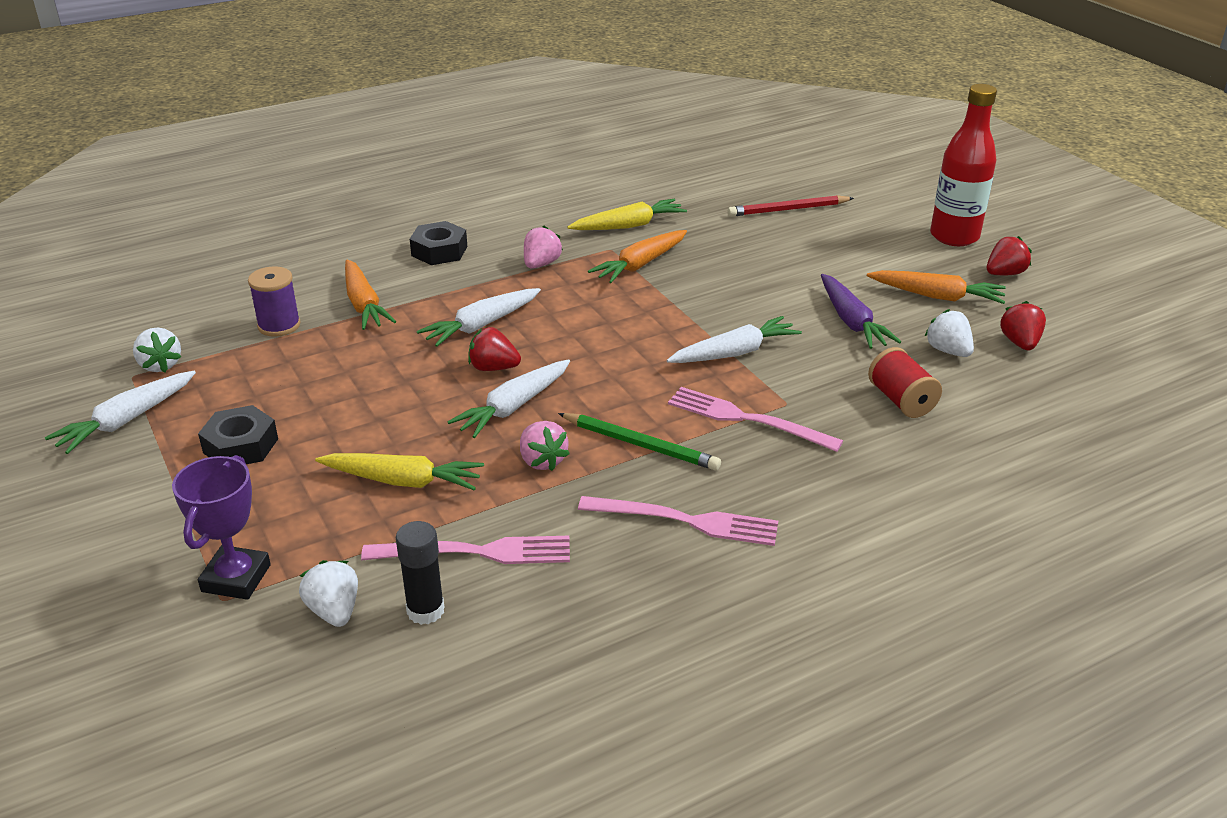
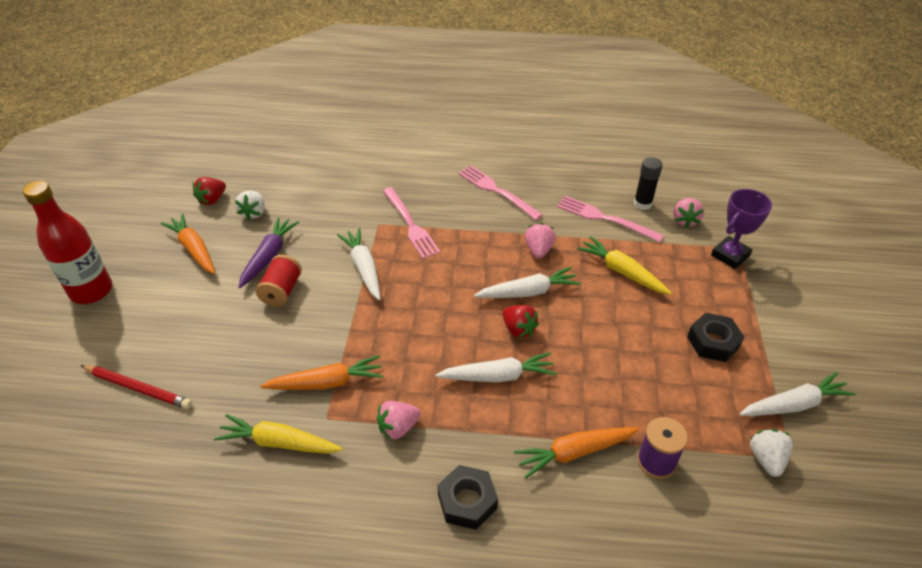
camera: 145 degrees left, 10 degrees up
(334, 611) = (685, 220): white strawberry -> pink strawberry
(364, 304) = (574, 453): orange carrot -> orange carrot turned 120 degrees counterclockwise
(640, 445) = (479, 236): green pencil -> none
(734, 353) = (363, 268): white carrot -> white carrot turned 60 degrees clockwise
(901, 400) = (323, 199): red spool -> red spool (281, 291)
(1004, 274) = (127, 245): red strawberry -> none

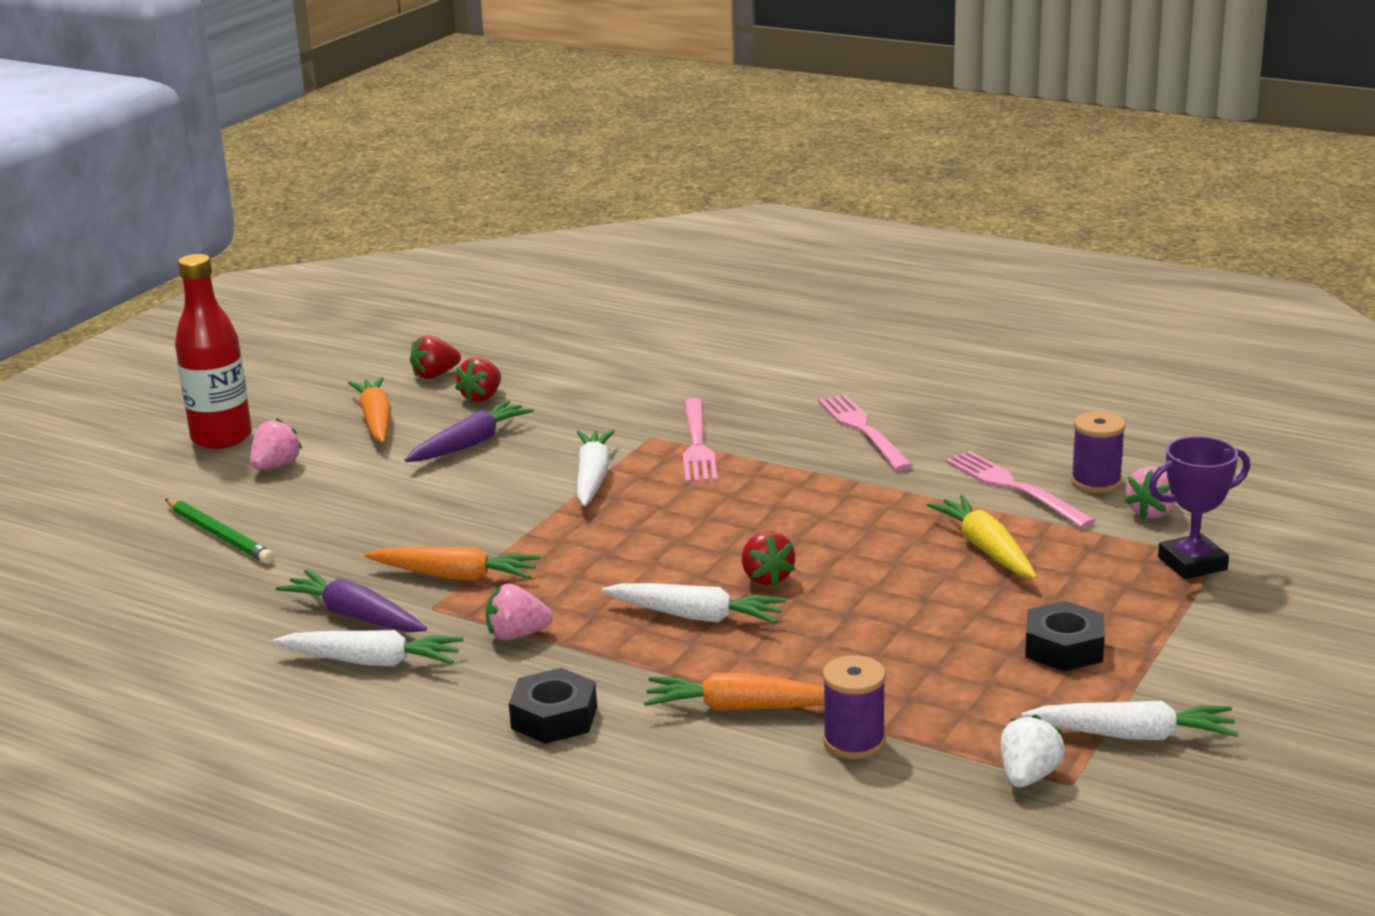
camera: 25 degrees right, 20 degrees down
(138, 388) = (219, 535): red pencil -> green pencil
(254, 213) = (482, 397): white strawberry -> red strawberry
(279, 443) = (355, 616): yellow carrot -> purple carrot
(281, 291) = (462, 480): red spool -> none
(528, 292) = (816, 543): white carrot -> white carrot (372, 661)
(538, 250) = (872, 503): pink strawberry -> pink strawberry (276, 466)
(642, 204) = (1096, 482): black glue stick -> purple spool

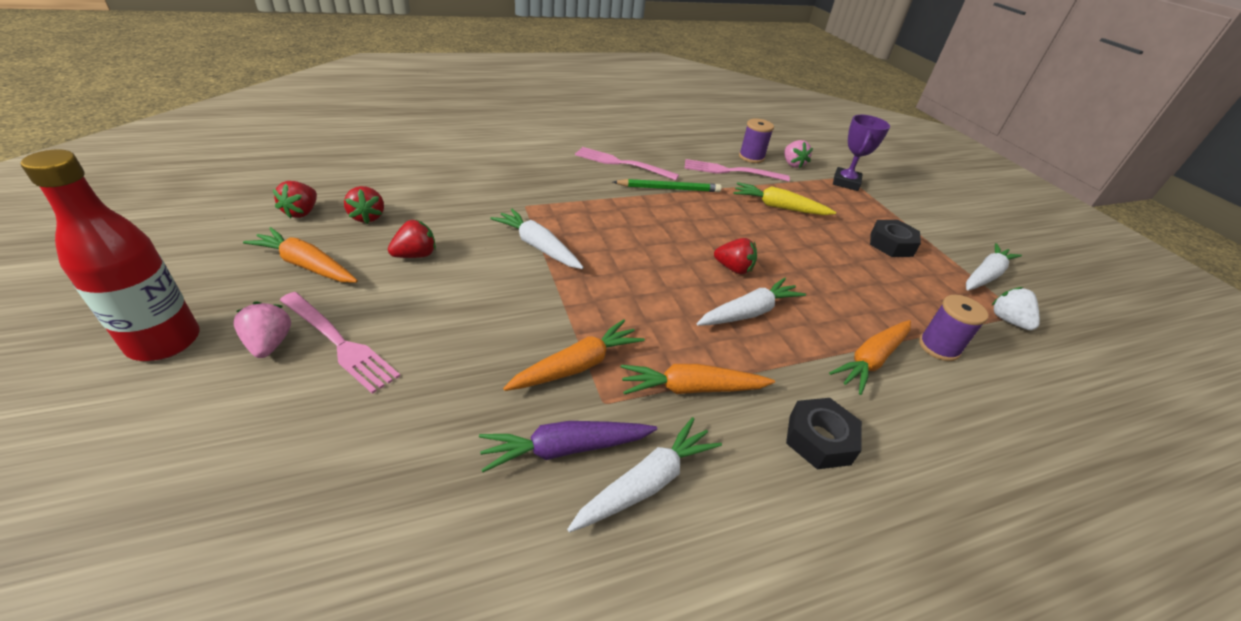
camera: 55 degrees left, 15 degrees up
(219, 535) = (314, 445): green pencil -> green pencil (669, 189)
(470, 444) = (415, 255): purple carrot -> red strawberry
(517, 635) = (691, 388): pink strawberry -> orange carrot
(697, 445) = (559, 201): pink fork -> pink fork (339, 343)

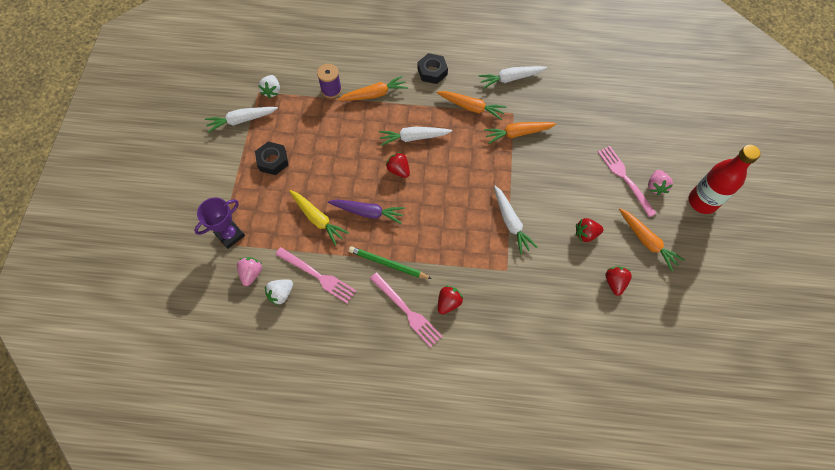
camera: 150 degrees left, 25 degrees up
(302, 212) = (657, 299): red strawberry -> red strawberry (448, 302)
(565, 449) = (536, 99): purple carrot -> purple carrot (368, 212)
(751, 157) = (281, 294): purple spool -> white strawberry

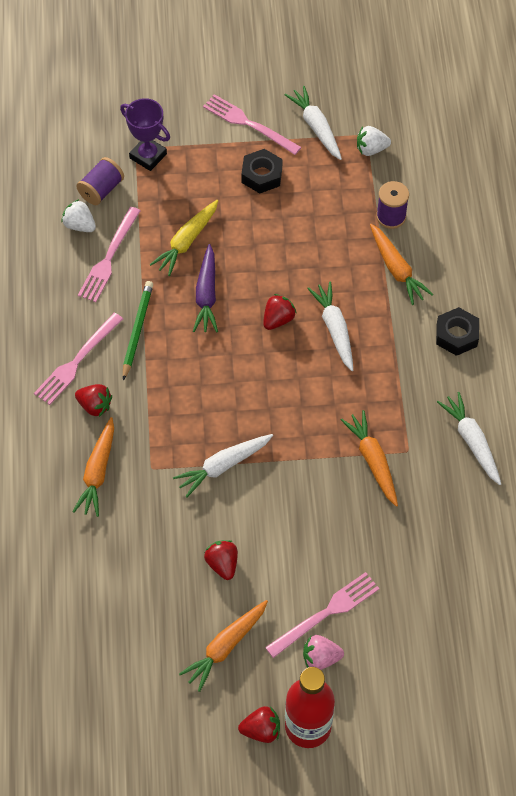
camera: 80 degrees right, 5 degrees down
(223, 162) = (248, 124): none -> pink fork
(251, 273) = (101, 190): pink strawberry -> purple spool
(471, 107) = (404, 394): orange carrot -> orange carrot (98, 472)
(614, 282) = (154, 605): red strawberry -> red strawberry (261, 730)

